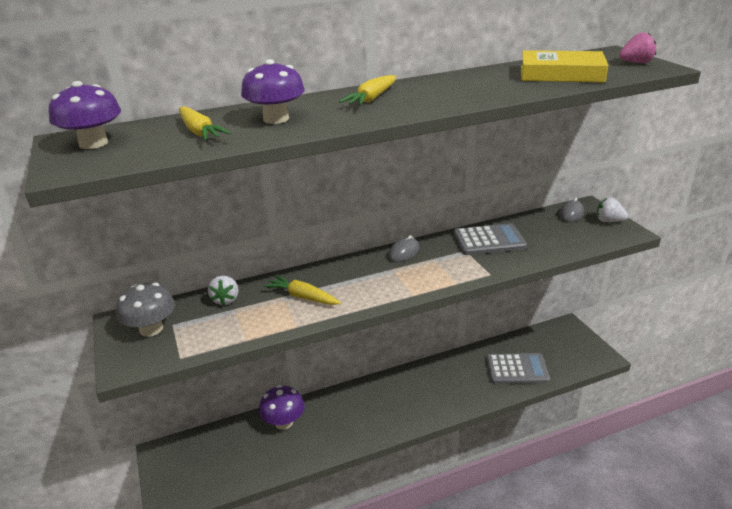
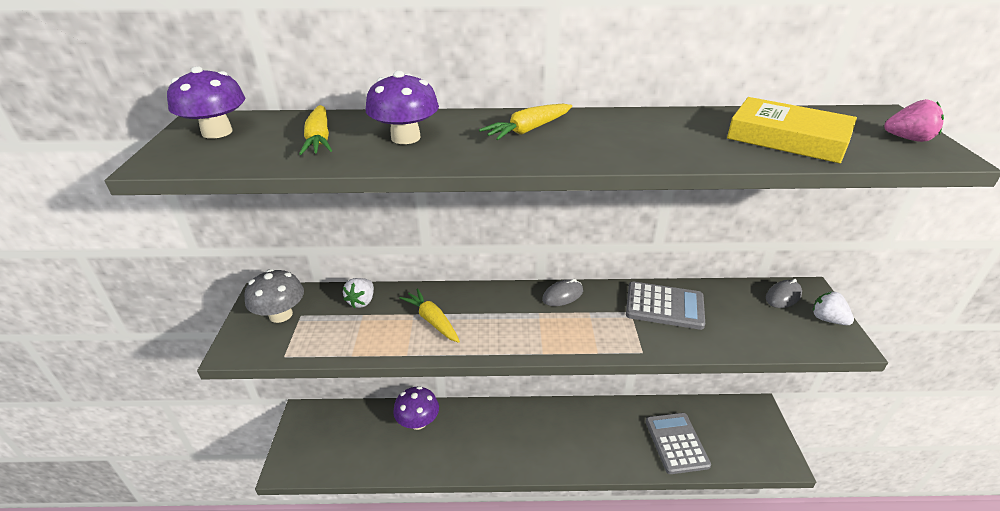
camera: 20 degrees right, 5 degrees up
(517, 369) = (676, 443): grey calculator -> grey calculator turned 120 degrees counterclockwise

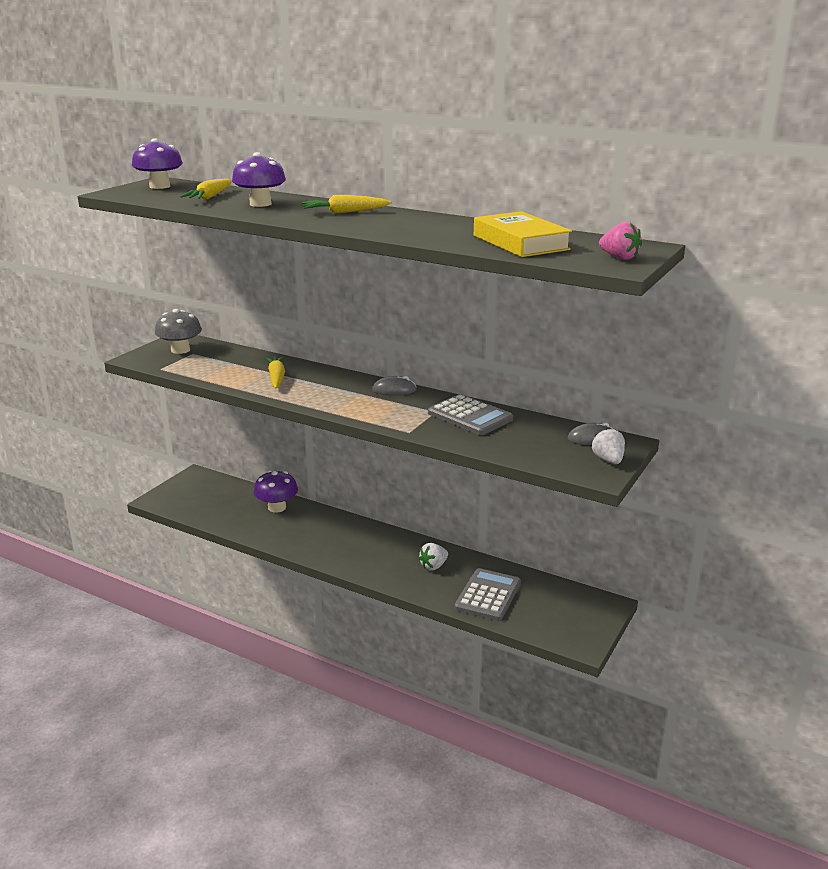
camera: 30 degrees right, 10 degrees down
(362, 301) = (241, 357): white strawberry -> white strawberry (433, 566)

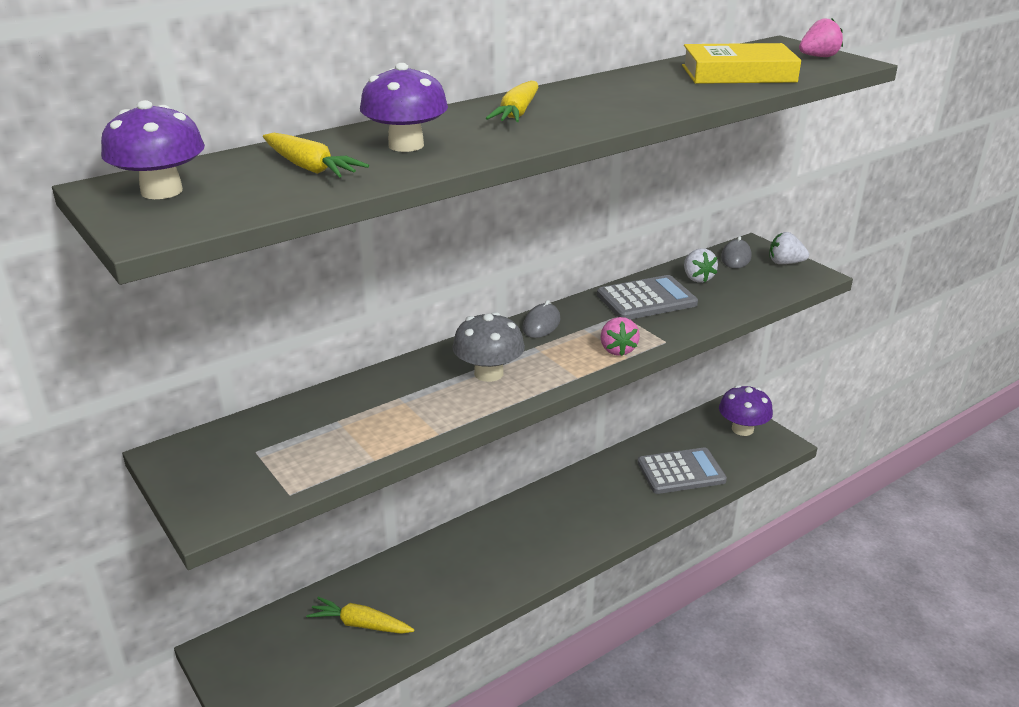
camera: 65 degrees left, 5 degrees up
(180, 350) = (226, 461): grey mushroom -> grey mushroom (488, 373)
(276, 378) = (428, 395): yellow carrot -> yellow carrot (360, 624)
(277, 507) = (388, 583): purple mushroom -> purple mushroom (742, 429)
(381, 418) = (617, 350): none -> pink strawberry
(433, 566) = (608, 491): white strawberry -> white strawberry (697, 278)
(488, 595) = (681, 472): grey calculator -> grey calculator turned 120 degrees clockwise

